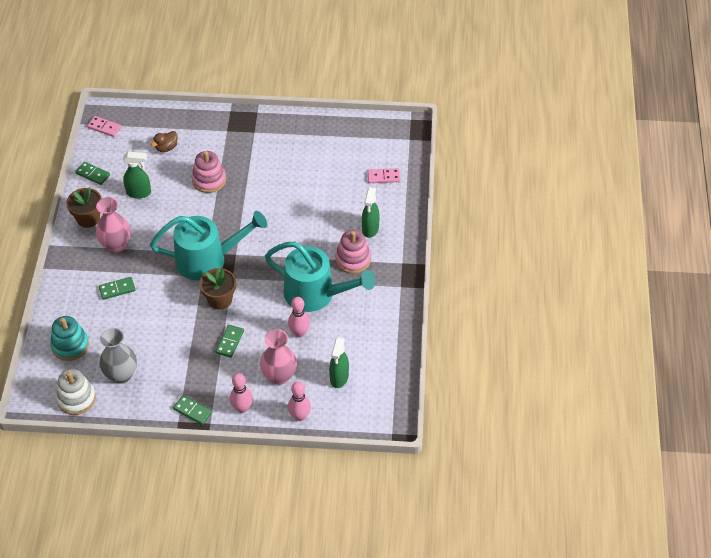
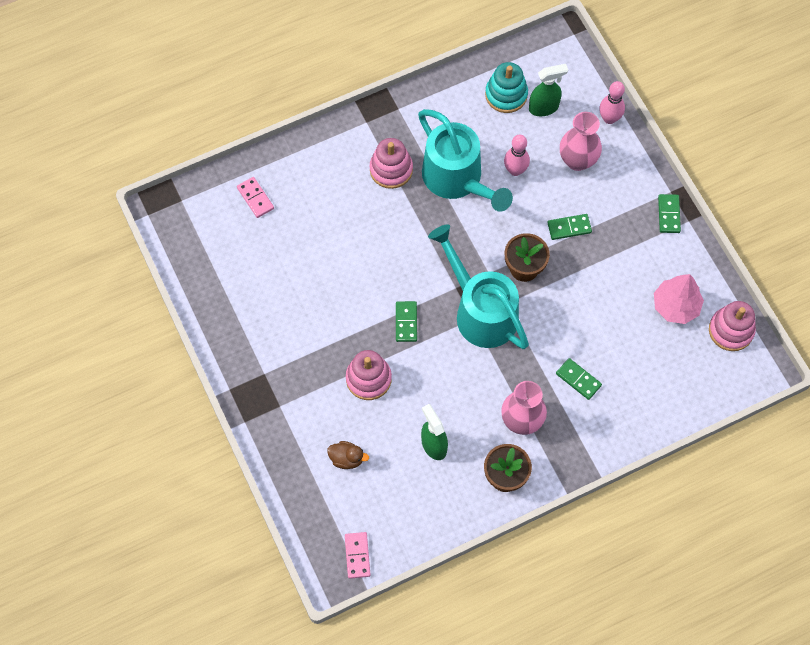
camera: 120 degrees left, 15 degrees up
(70, 345) = (677, 379): turquoise stacking toy -> turquoise stacking toy (506, 95)
(76, 399) = (731, 330): white stacking toy -> pink stacking toy
(92, 174) = (438, 518): green domino -> green domino (406, 322)
(121, 375) = (675, 306): grey vase -> pink tree
(242, 408) = (635, 172): pink bowling pin -> none
(316, 294) = (458, 180): turquoise watering can -> turquoise watering can turned 150 degrees clockwise
(370, 229) = (339, 174): green spray bottle -> none

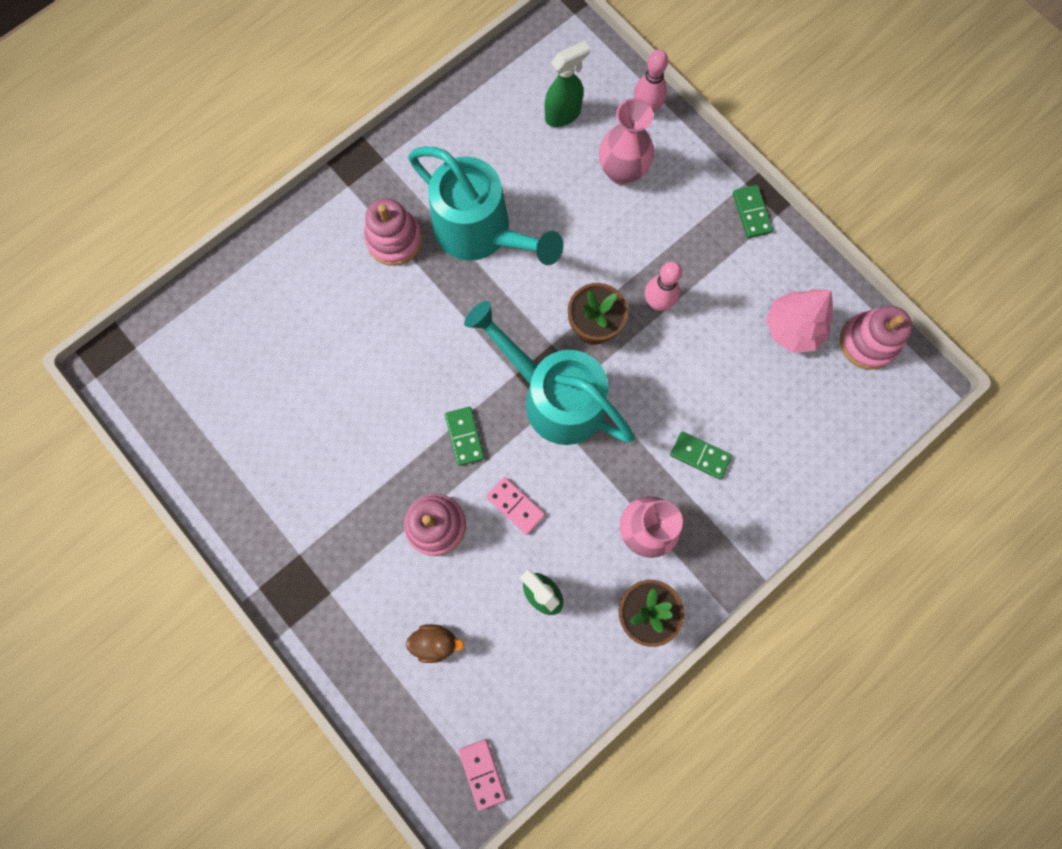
camera: 15 degrees left, 10 degrees up
(255, 198) = (230, 321): pink domino -> pink domino (515, 506)
(506, 95) = (512, 109): turquoise stacking toy -> none
(515, 170) = (549, 203): pink bowling pin -> pink bowling pin (657, 302)
(569, 227) = (635, 260): green domino -> none

